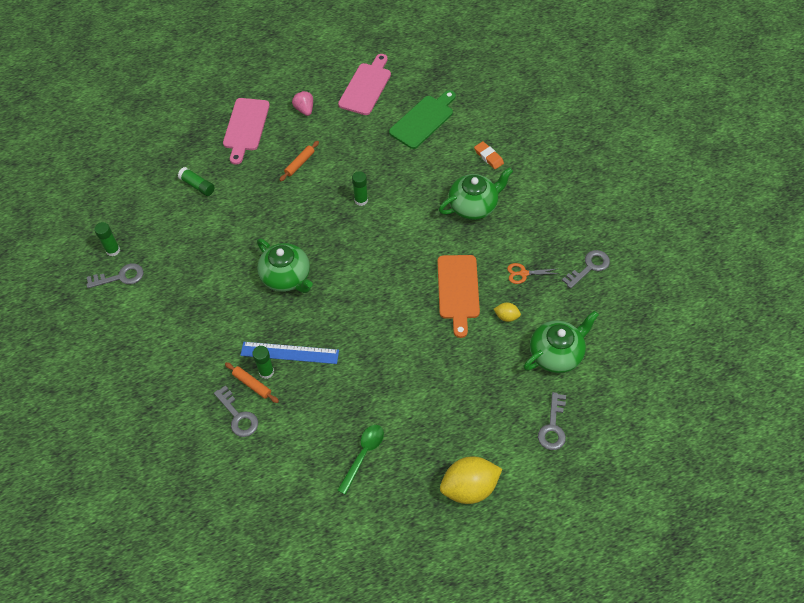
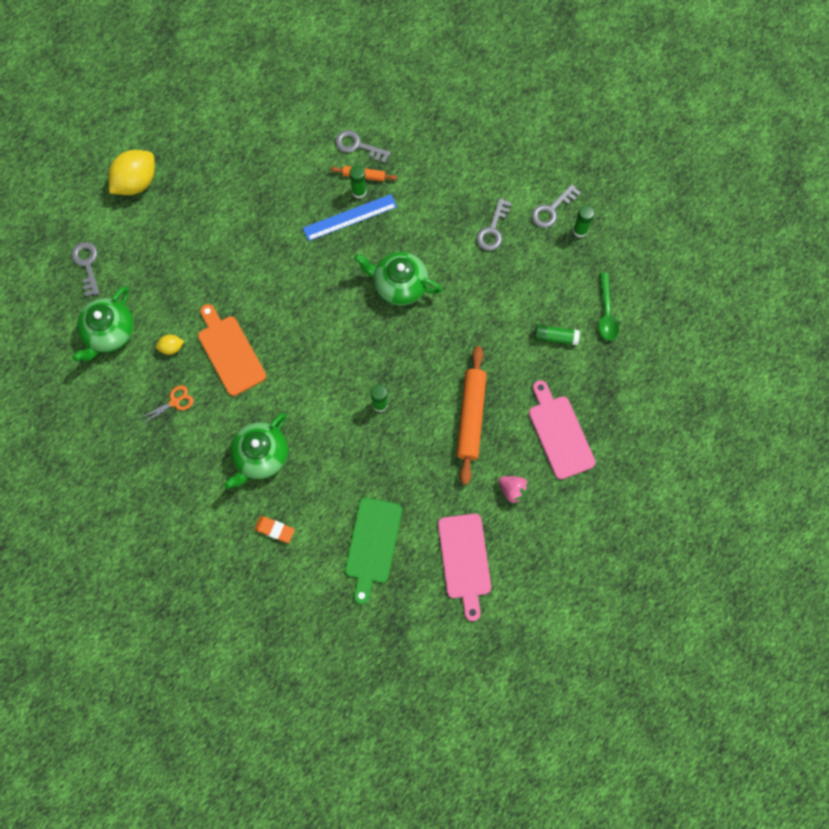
camera: 150 degrees right, 15 degrees up
(300, 163) = (471, 417): orange rolling pin -> orange rolling pin, size x1.99
(363, 454) = (236, 166): green spoon -> green spoon (606, 313)
(589, 267) = (112, 442): grey key -> grey key (492, 230)

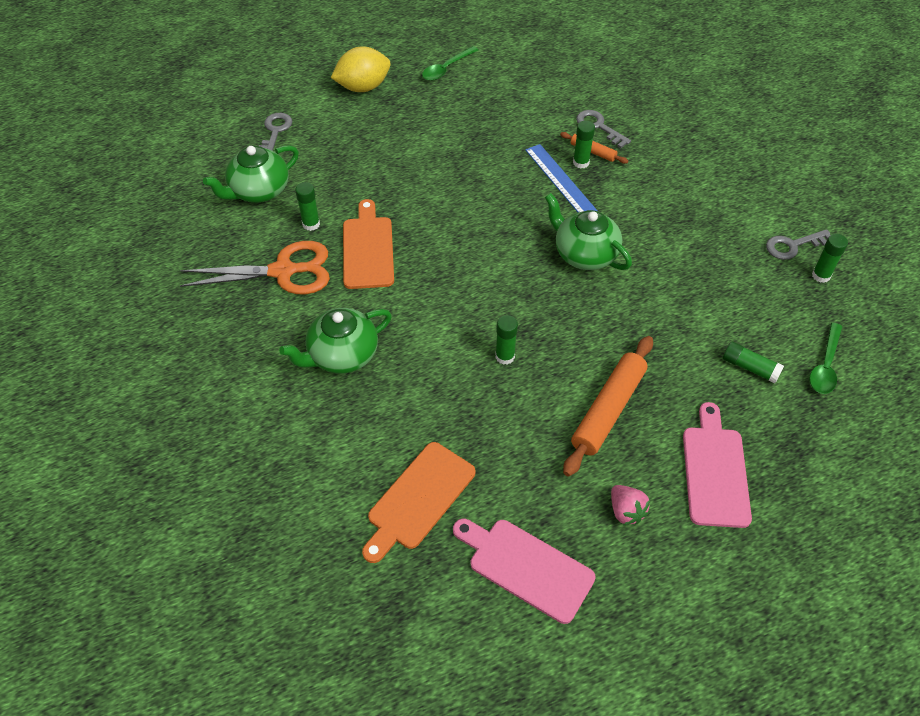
camera: 25 degrees right, 20 degrees down
(171, 347) = (311, 224): yellow lemon -> green glue stick
(175, 402) = (283, 271): orange scissors -> orange scissors, size x2.23
(198, 130) = (446, 69): none -> green spoon
(275, 529) = (313, 435): orange eraser -> none
(350, 217) = (560, 180): blue ruler -> blue ruler turned 60 degrees clockwise
(372, 544) = (418, 499): green cutting board -> orange cutting board
(465, 560) = (526, 567): pink cutting board -> pink cutting board turned 105 degrees clockwise
(492, 230) = (715, 241): grey key -> none

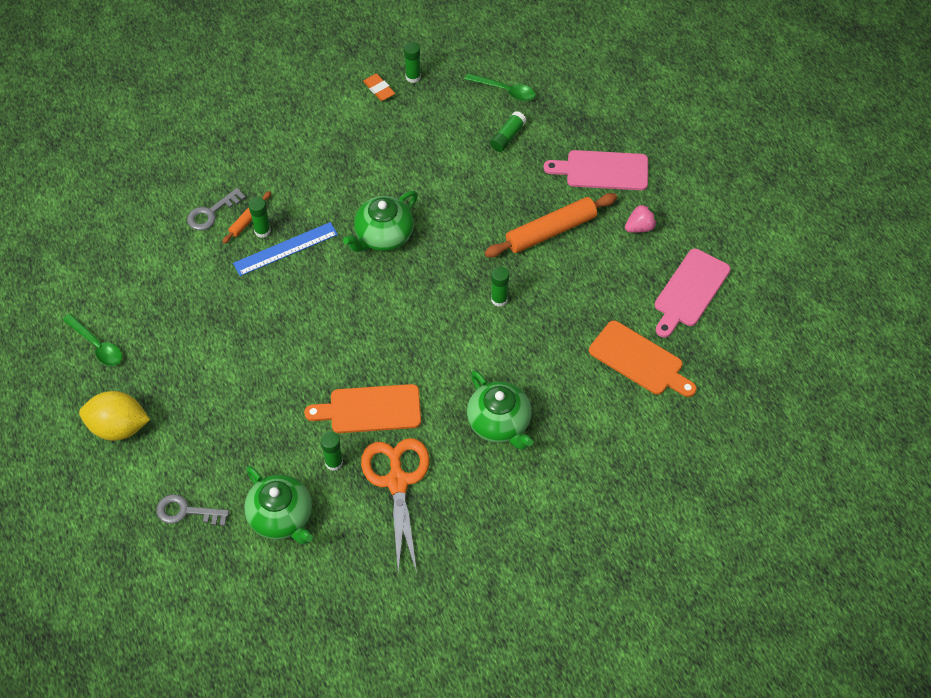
camera: 90 degrees left, 5 degrees up
(363, 87) = (118, 427): yellow lemon -> yellow lemon turned 60 degrees counterclockwise
(608, 410) = (551, 231): orange rolling pin -> orange rolling pin turned 60 degrees counterclockwise
(793, 246) = (379, 89): grey key -> orange eraser

